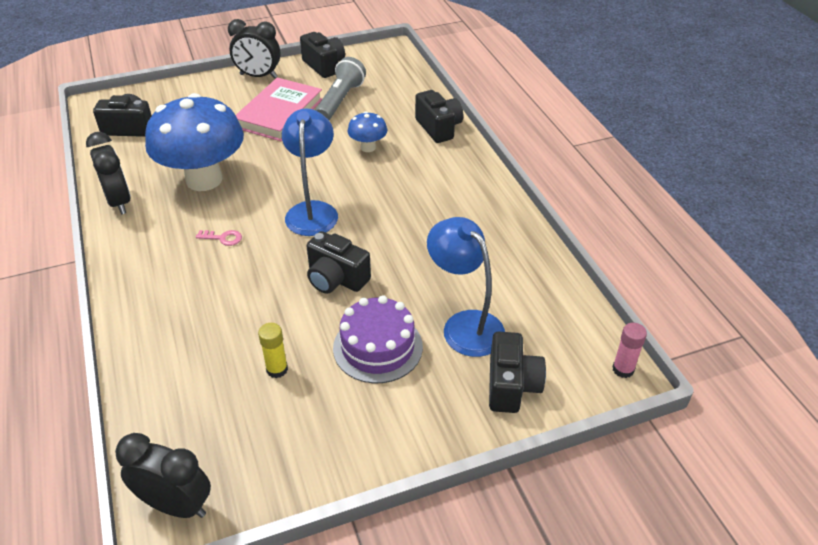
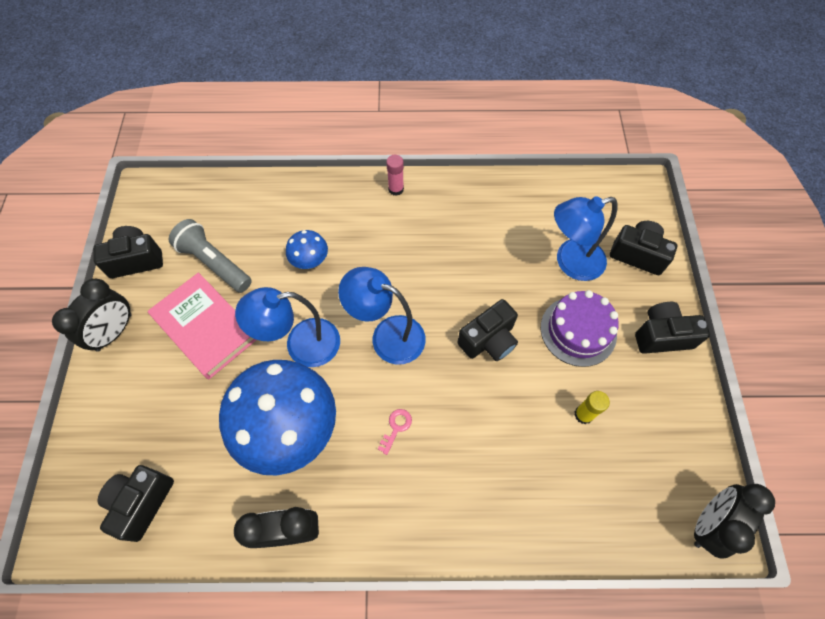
camera: 70 degrees left, 20 degrees up
(283, 165) = (301, 345): none -> blue lamp
(439, 128) = (309, 194): black camera -> black camera (662, 335)
(623, 369) = (638, 184): pink glue stick -> pink glue stick (396, 189)

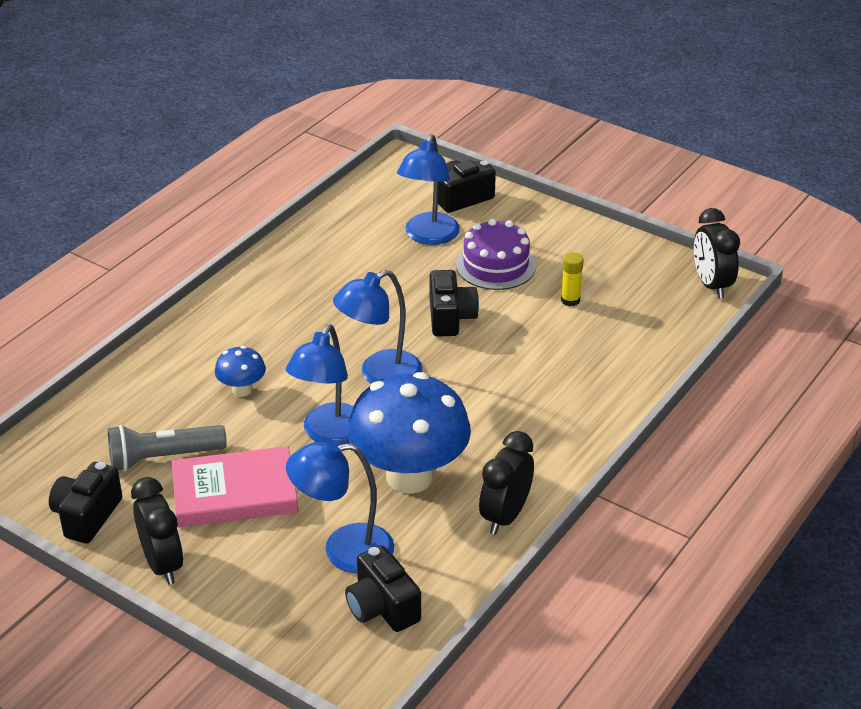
camera: 55 degrees left, 25 degrees down
(187, 435) = (344, 549): none -> blue lamp
(396, 189) = (226, 298): pink glue stick -> none
(396, 427) = (475, 409): pink key -> none
(662, 335) = (547, 225): black camera -> none

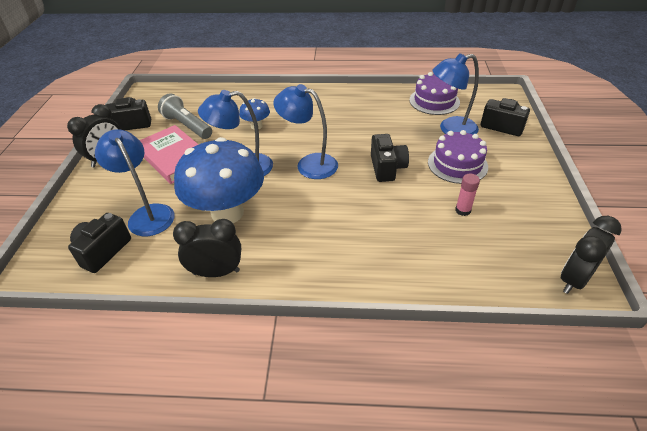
camera: 60 degrees right, 5 degrees up
(357, 218) = (434, 101): none -> purple cake
(450, 318) = (387, 168): black camera -> black camera turned 60 degrees counterclockwise
(570, 300) = (463, 210): yellow glue stick -> pink glue stick

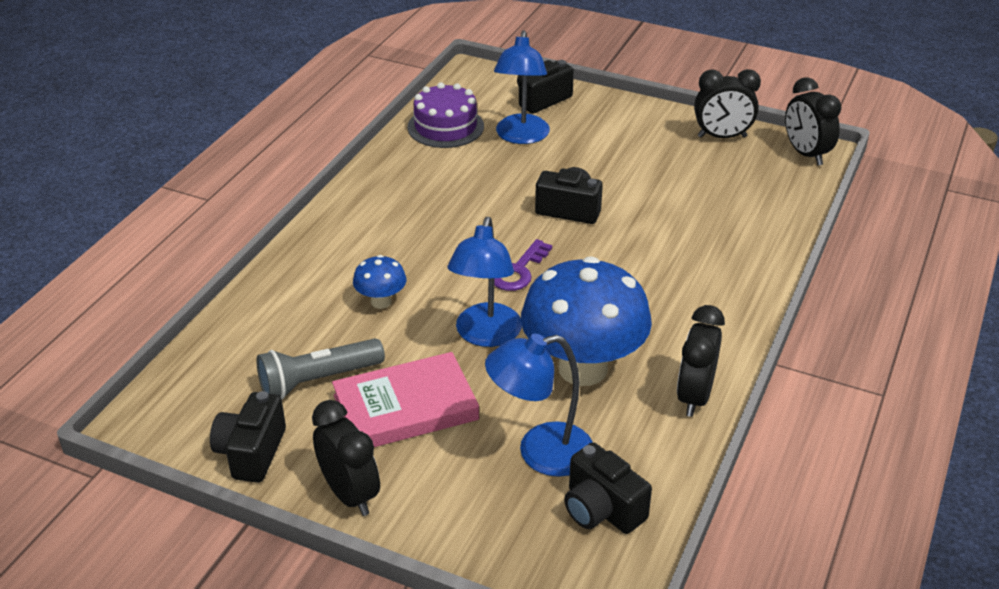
camera: 70 degrees left, 5 degrees down
(309, 164) = (518, 271): blue lamp -> purple key
(457, 164) = (595, 156): purple cake -> none
(463, 210) = (679, 181): pink glue stick -> none
(546, 221) = (722, 137): none -> black clock

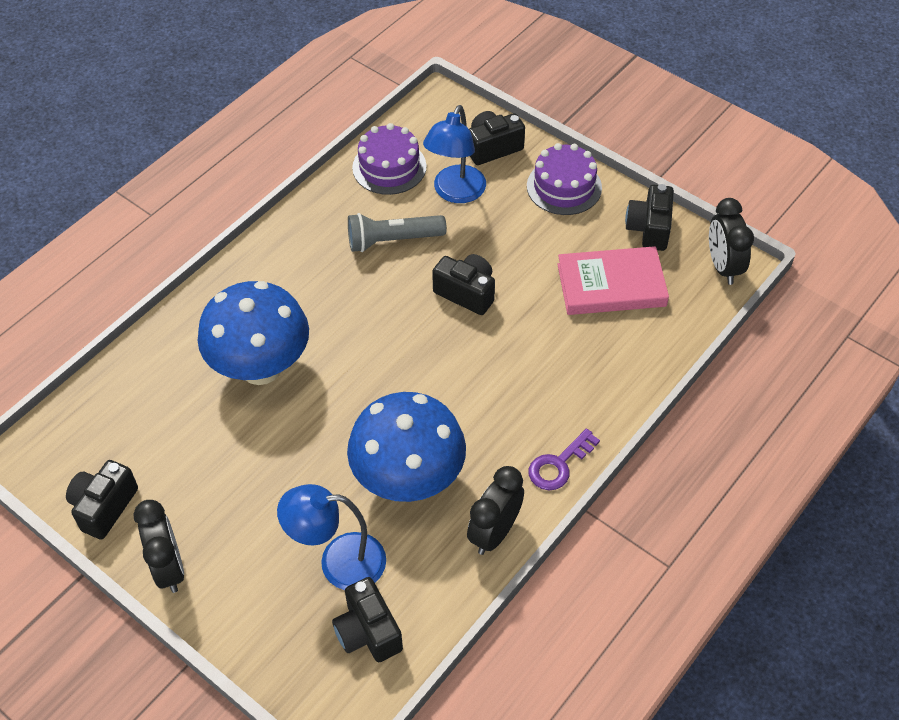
camera: 15 degrees right, 15 degrees up
(318, 380) = (180, 443): grey flashlight -> grey flashlight (393, 240)
(381, 302) = (261, 367): blue mushroom -> blue mushroom, size x2.24
(405, 407) = (243, 488): pink book -> pink book (611, 285)
(486, 335) = (338, 425): blue lamp -> none
(518, 271) = (392, 357): purple key -> purple key (558, 465)
(625, 118) = (564, 187): none -> purple cake
(722, 137) = (649, 229): black clock -> black camera

